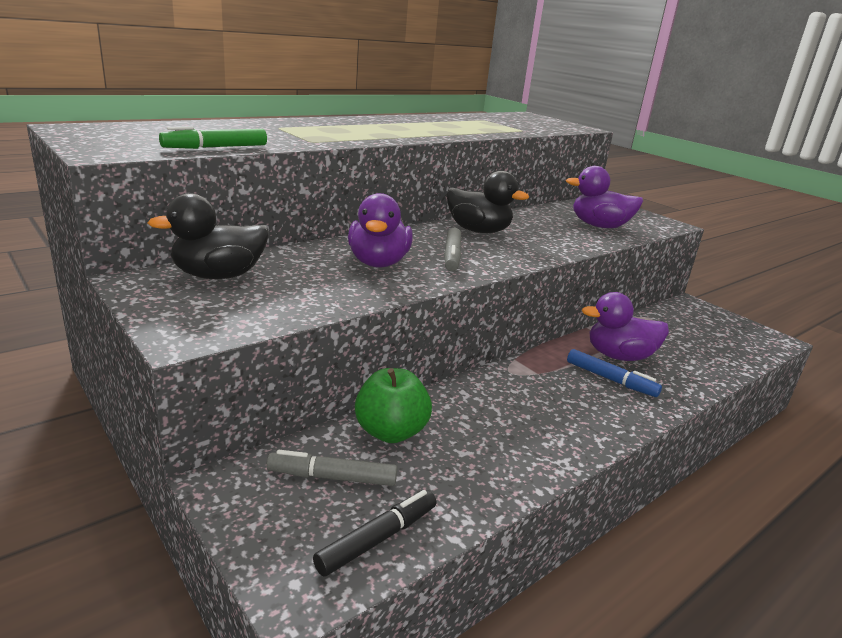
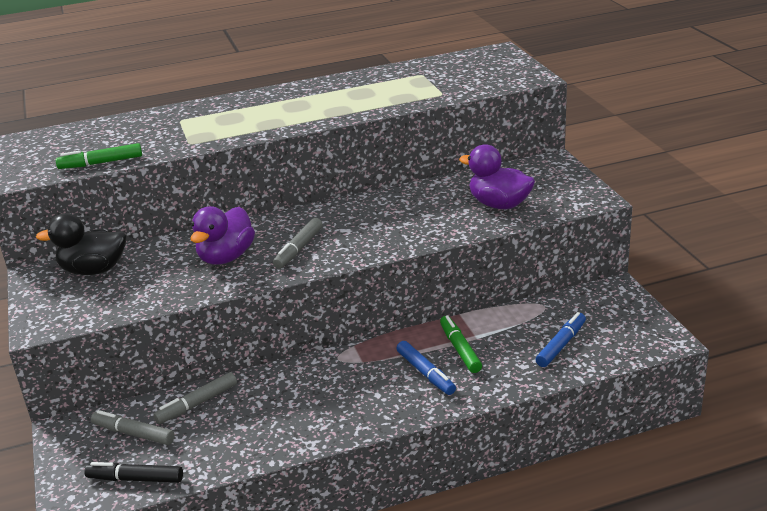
camera: 25 degrees right, 5 degrees up
(378, 539) = (135, 479): black marker -> black marker turned 150 degrees counterclockwise
(390, 432) = (197, 404): green apple -> grey marker
(478, 231) = (356, 214): black duck -> none
(619, 356) = (460, 349): purple duck -> green marker
(700, 347) = (561, 345): none -> blue marker

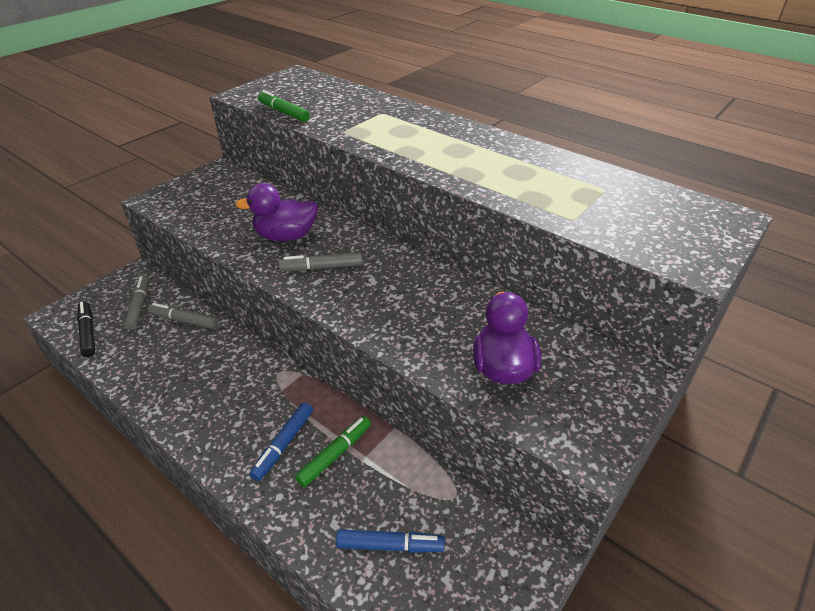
camera: 55 degrees right, 10 degrees up
(94, 270) = (235, 187): black duck -> none

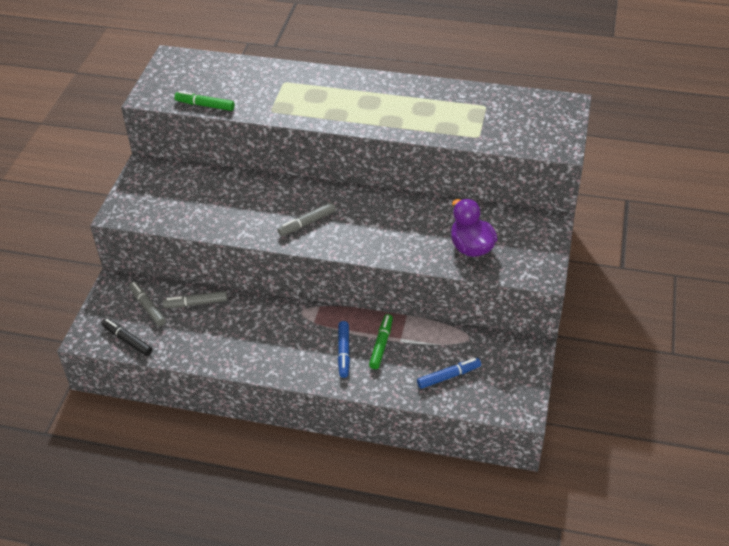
camera: 25 degrees left, 5 degrees up
(286, 236) = (258, 208): purple duck -> none

